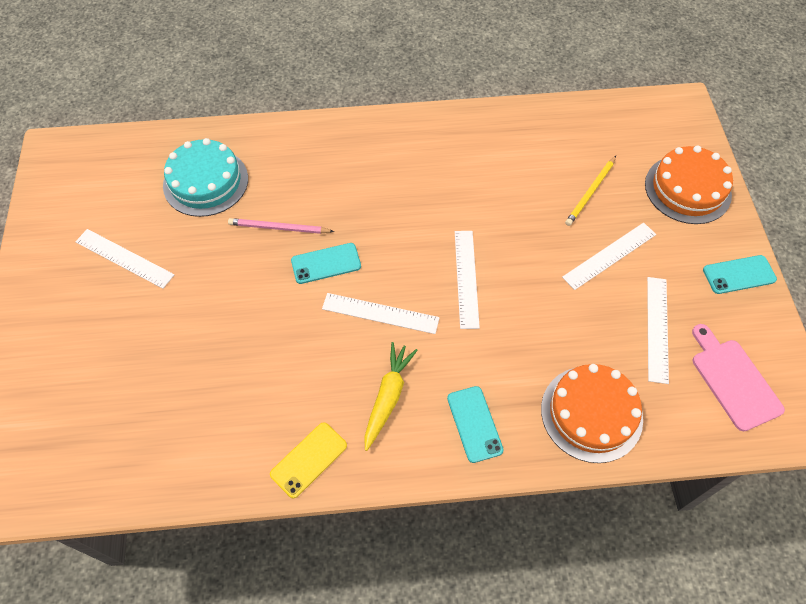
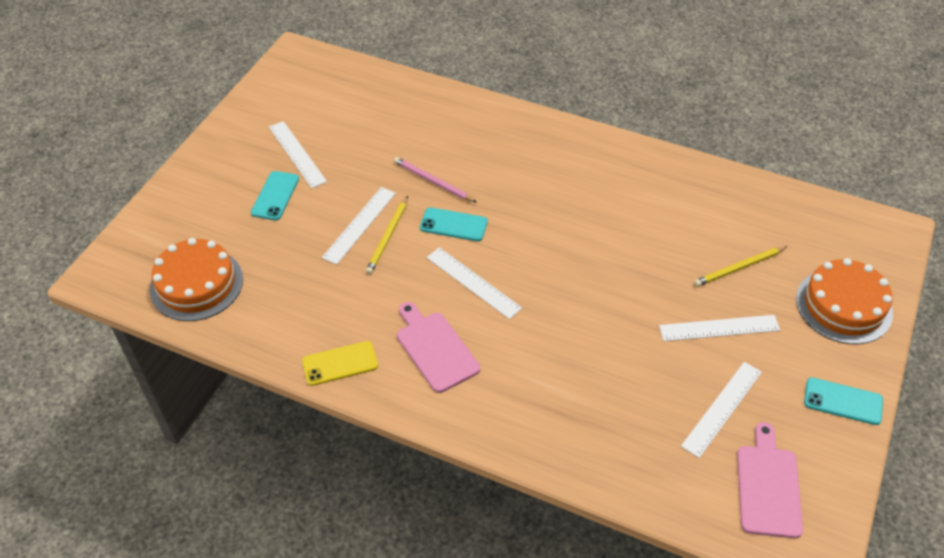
camera: 30 degrees right, 10 degrees down
(206, 182) = (397, 123): turquoise cake -> none
(271, 305) = (388, 237): none -> yellow pencil
(388, 397) = (435, 348): yellow carrot -> pink cutting board
(466, 278) = (568, 288): white ruler -> white ruler (359, 225)
(474, 424) = (495, 403): turquoise phone -> turquoise phone (275, 196)
(591, 413) = (606, 446): orange cake -> orange cake (196, 284)

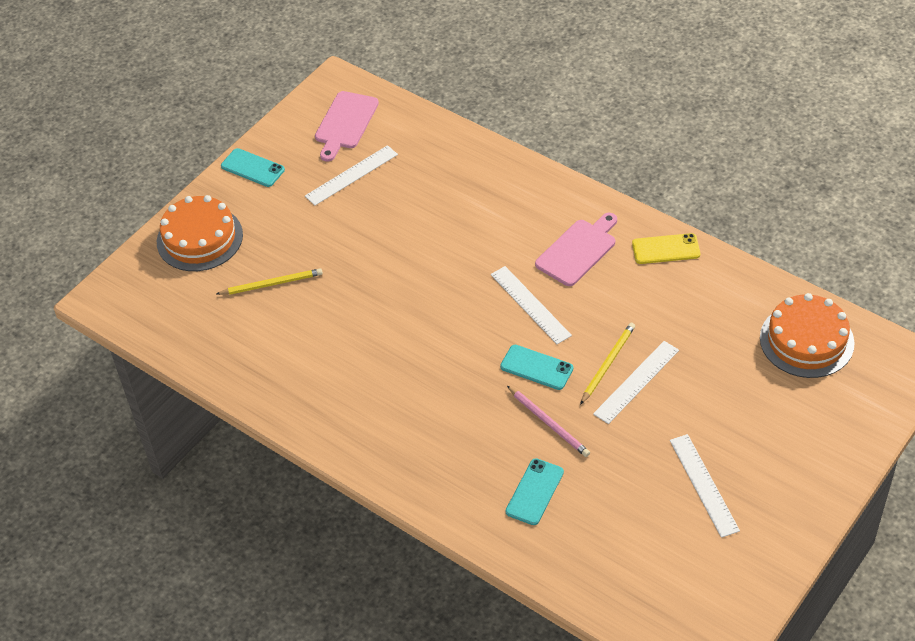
camera: 165 degrees left, 0 degrees up
(275, 196) = (728, 431): turquoise phone -> turquoise phone (534, 492)
(435, 348) = (578, 250): pink cutting board -> pink cutting board turned 120 degrees counterclockwise
(719, 328) = (320, 234): white ruler -> none

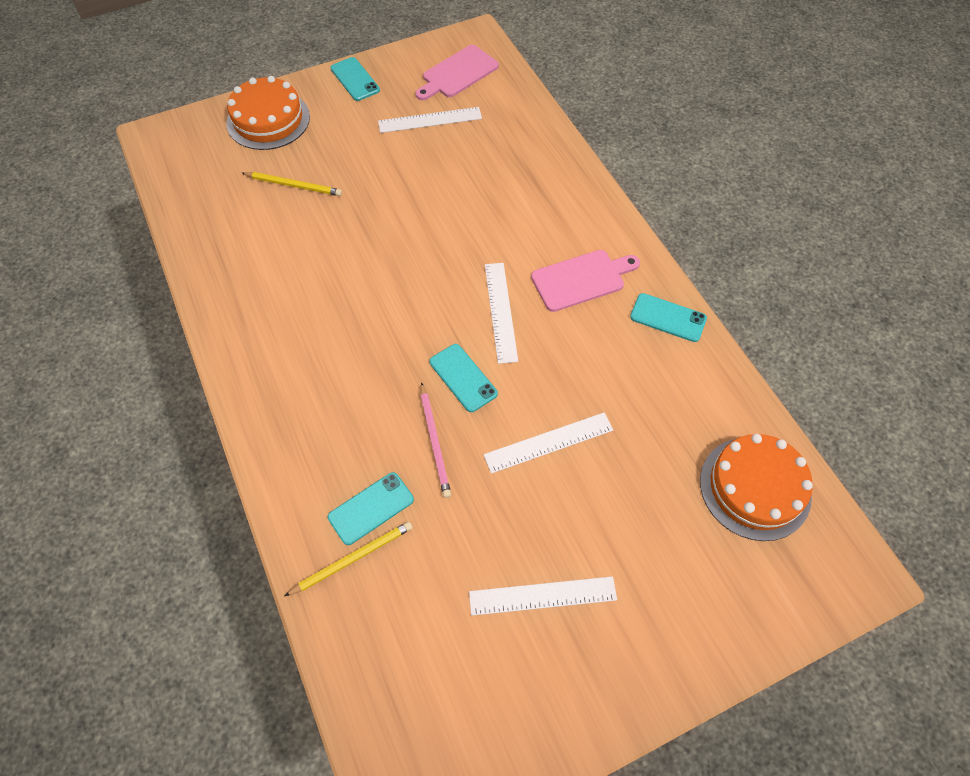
camera: 25 degrees right, 10 degrees up
(608, 363) = (533, 408): yellow pencil -> yellow pencil (353, 558)
(666, 249) = (668, 317): yellow phone -> turquoise phone
(704, 485) = (542, 596): white ruler -> white ruler turned 75 degrees clockwise

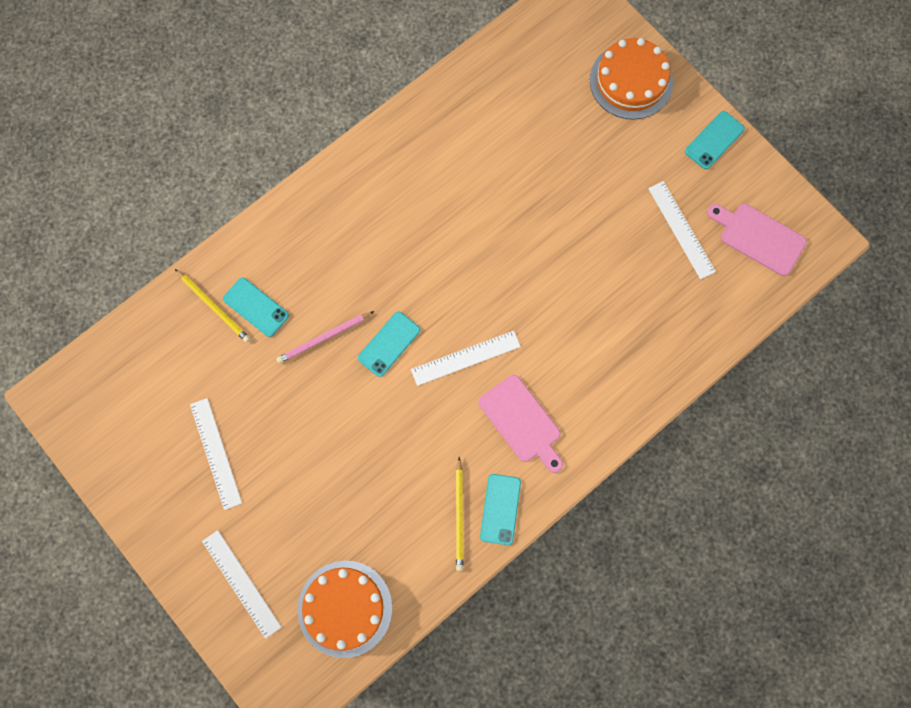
camera: 75 degrees right, 15 degrees up
(294, 185) = (556, 135): yellow pencil -> yellow pencil (459, 516)
(549, 442) = (345, 429): white ruler -> white ruler (241, 583)

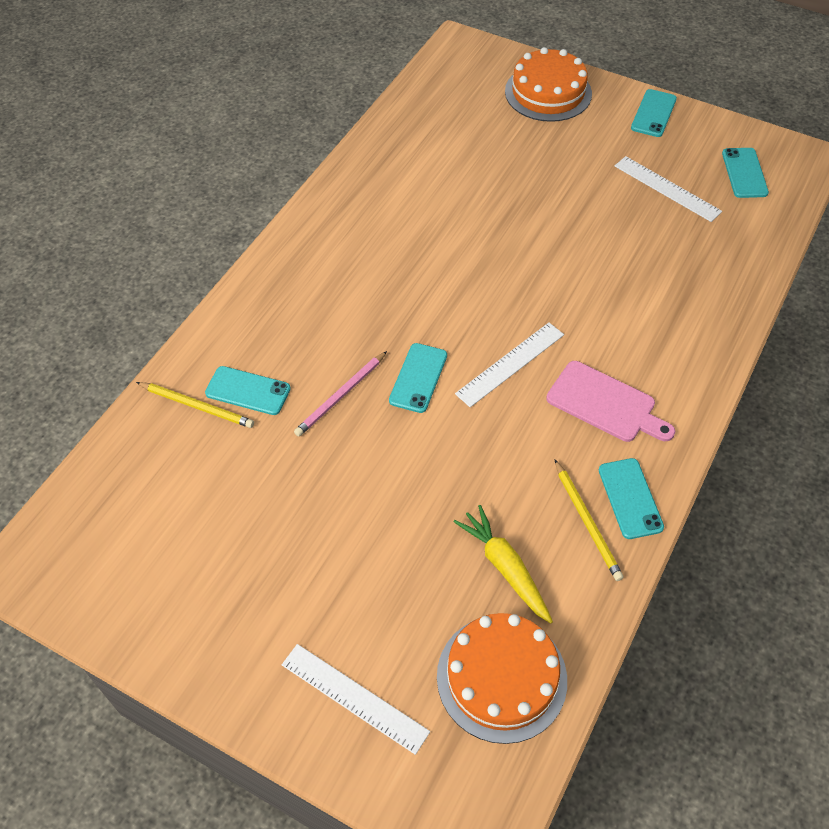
camera: 20 degrees left, 20 degrees down
(215, 453) = (259, 557): white ruler -> none
(383, 529) = (505, 568): none -> yellow carrot
(758, 237) = (744, 173): pink cutting board -> turquoise phone

